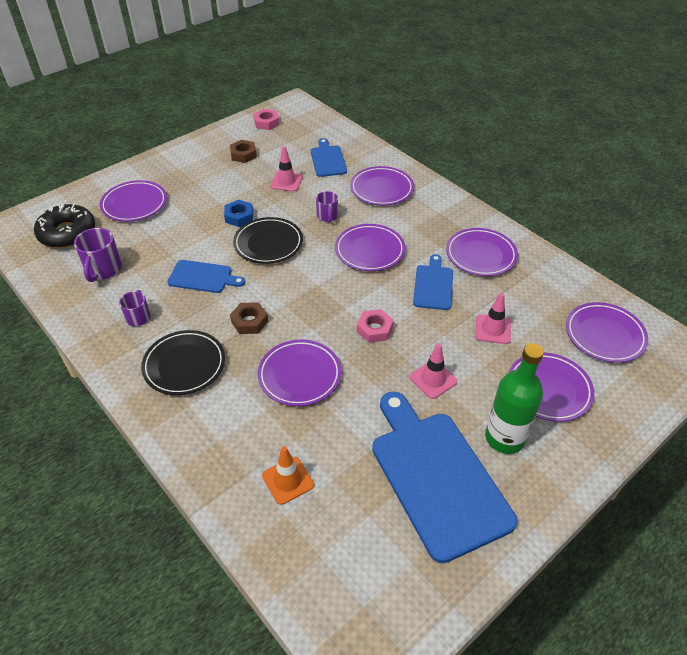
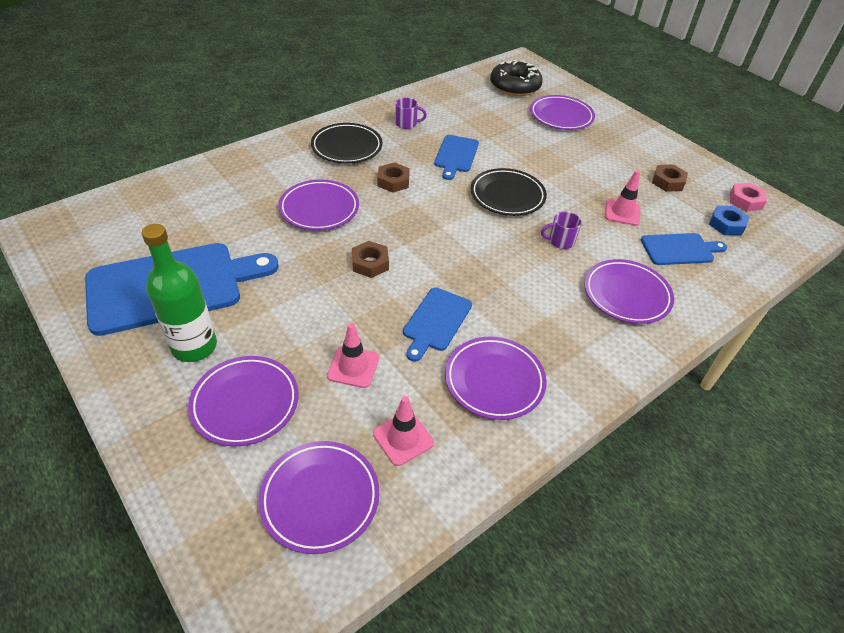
camera: 90 degrees right, 0 degrees up
(103, 270) = (467, 105): purple mug -> none
(239, 216) = (550, 177): blue nut -> blue nut (726, 224)
(288, 480) = (209, 197): orange traffic cone -> none
(369, 251) = (499, 271): purple plate -> none
(374, 329) = (370, 263): pink nut -> brown nut
(433, 285) = (436, 321): blue cutting board -> blue cutting board turned 105 degrees clockwise
(433, 379) = (289, 300): pink traffic cone -> pink traffic cone (403, 438)

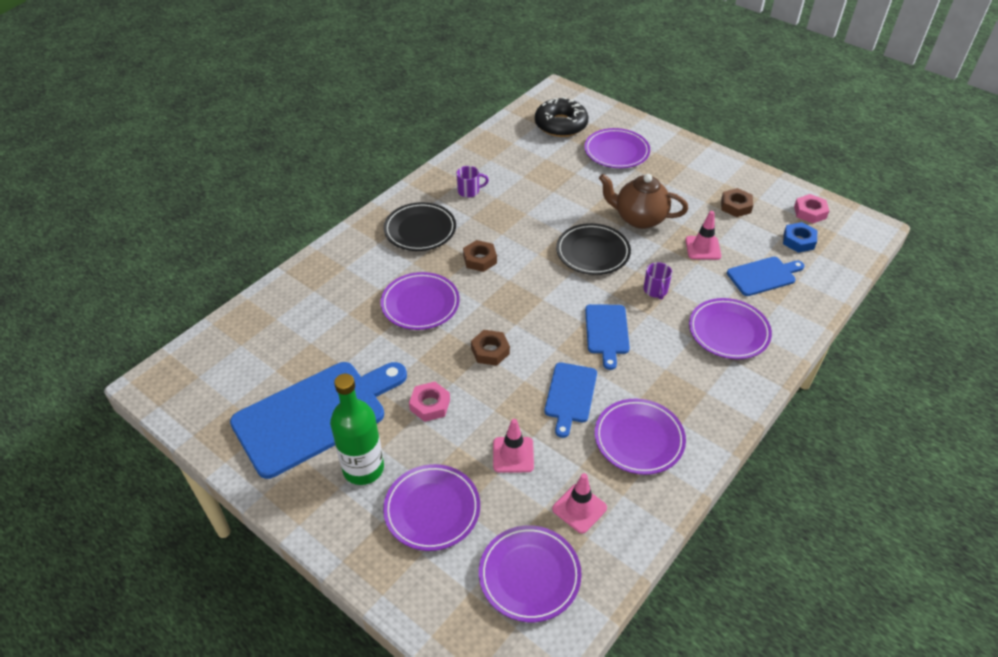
camera: 10 degrees left, 0 degrees up
(288, 300) = (430, 405): none -> pink nut
(456, 155) = (529, 218): blue cutting board -> blue cutting board (607, 332)
(560, 241) = (655, 290): purple mug -> purple mug turned 75 degrees counterclockwise
(564, 175) = (639, 218): none -> brown teapot

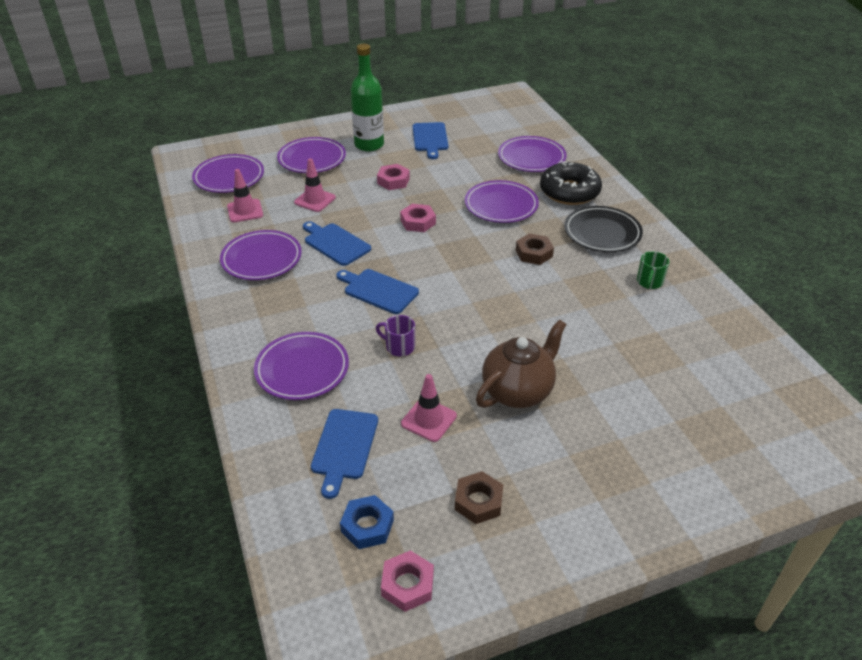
camera: 120 degrees right, 5 degrees down
(315, 415) = (430, 138): blue cutting board -> blue cutting board, size x0.51
(469, 191) = (649, 282): purple mug -> green mug
(490, 351) = (418, 222): brown nut -> pink nut
(561, 125) = (763, 411): black donut -> black donut (569, 191)
(592, 252) = (489, 328): black plate -> none
(616, 152) = (669, 439): purple plate -> purple plate (531, 158)

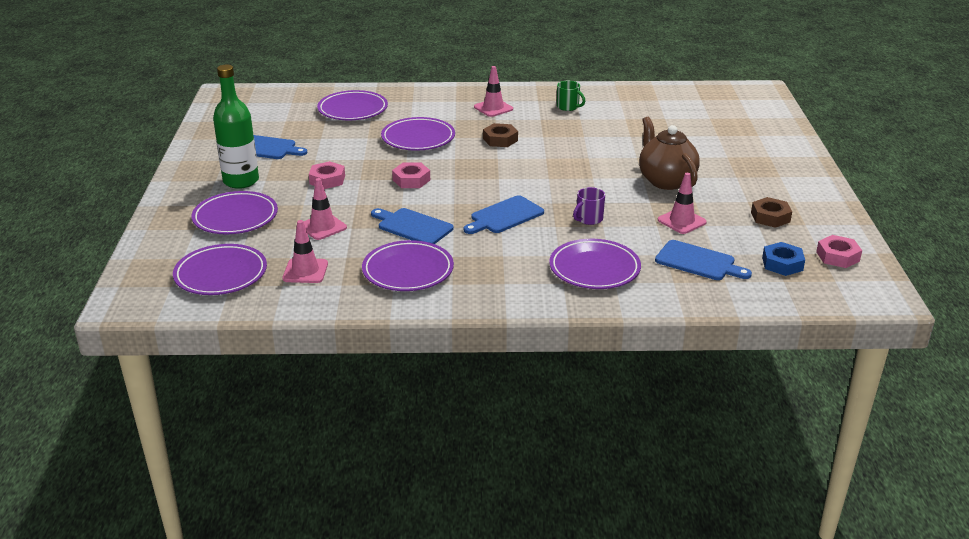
camera: 70 degrees left, 10 degrees down
(335, 243) = (412, 226): blue cutting board -> blue cutting board turned 60 degrees clockwise
(569, 191) = (422, 106): black donut -> none
(602, 233) = (493, 108): black plate -> pink traffic cone

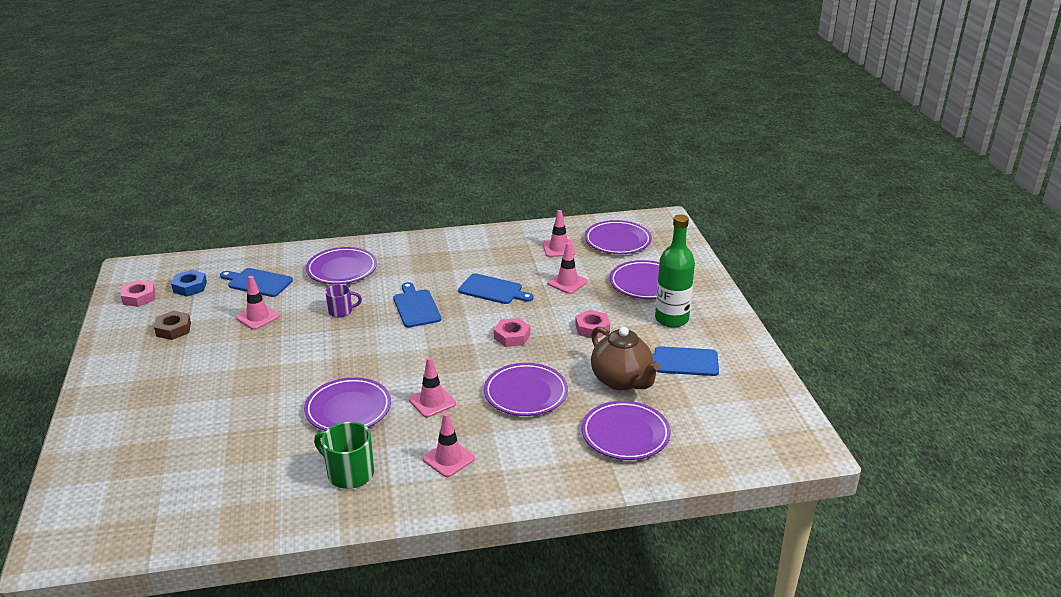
camera: 170 degrees right, 0 degrees up
(408, 271) = (483, 255): purple plate -> purple plate (348, 409)
(500, 139) = (432, 402): brown nut -> pink traffic cone
(504, 216) = (416, 307): blue cutting board -> blue cutting board turned 60 degrees counterclockwise
(568, 107) = (349, 473): green mug -> green mug, size x1.56
(588, 219) = (341, 311): purple mug -> purple mug turned 45 degrees clockwise
(666, 181) = (257, 361): brown teapot -> brown teapot (621, 381)

